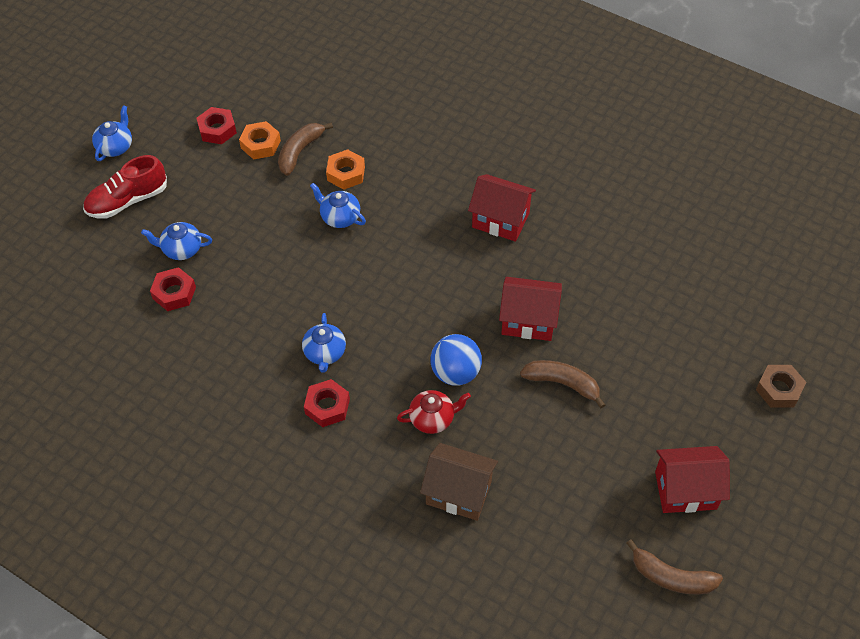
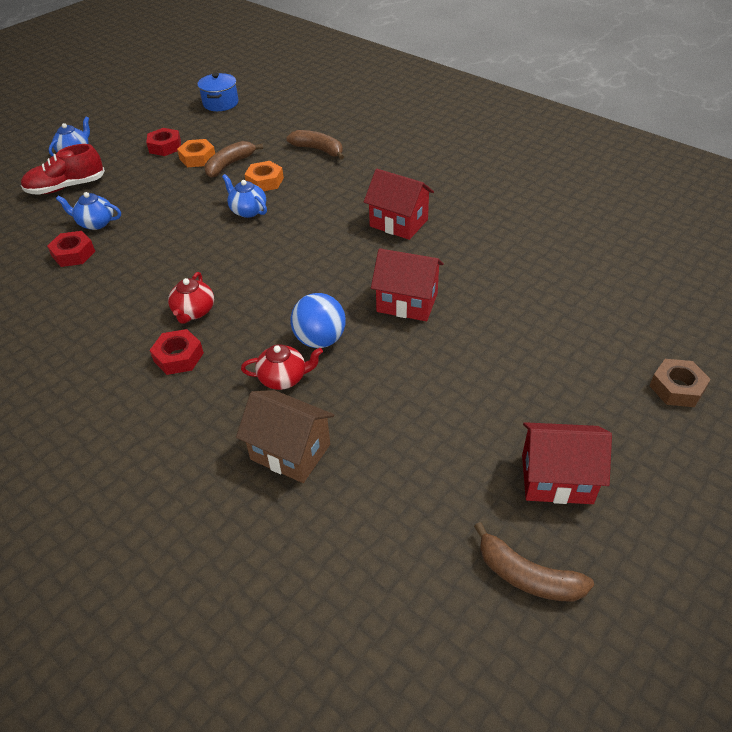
camera: 10 degrees right, 10 degrees down
(259, 54) = (220, 103): none -> blue pot
(325, 353) = (194, 312): blue teapot -> red teapot
(562, 383) = (431, 360): brown banana -> brown banana (318, 150)

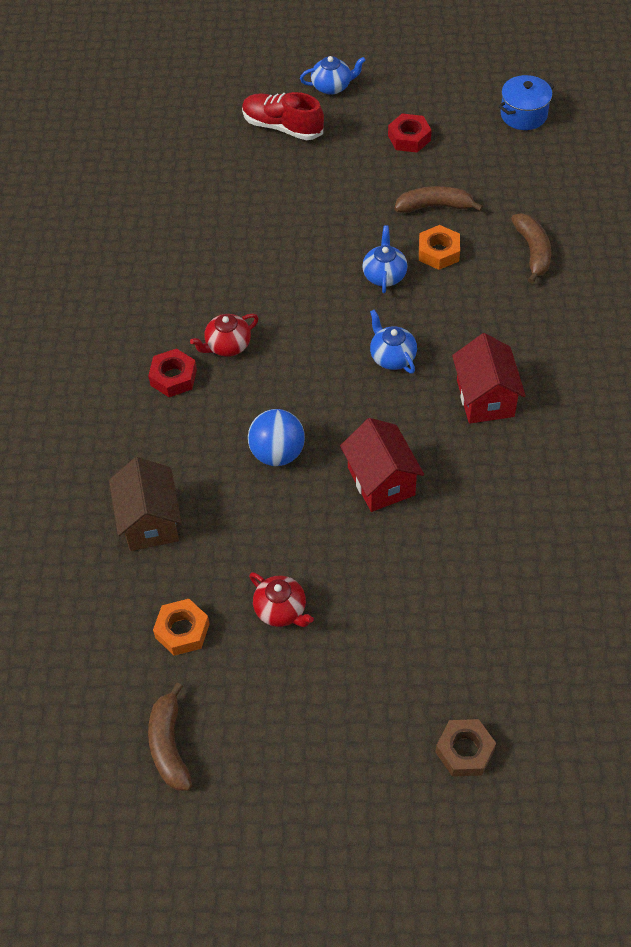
camera: 50 degrees right, 10 degrees up
(73, 254) = (212, 211): red nut -> none
(96, 223) = (260, 189): blue teapot -> blue teapot (392, 357)
(197, 158) = (419, 175): orange nut -> orange nut (182, 631)
(284, 378) = (215, 461): red teapot -> red teapot (281, 610)
(556, 479) = (276, 714): red house -> none

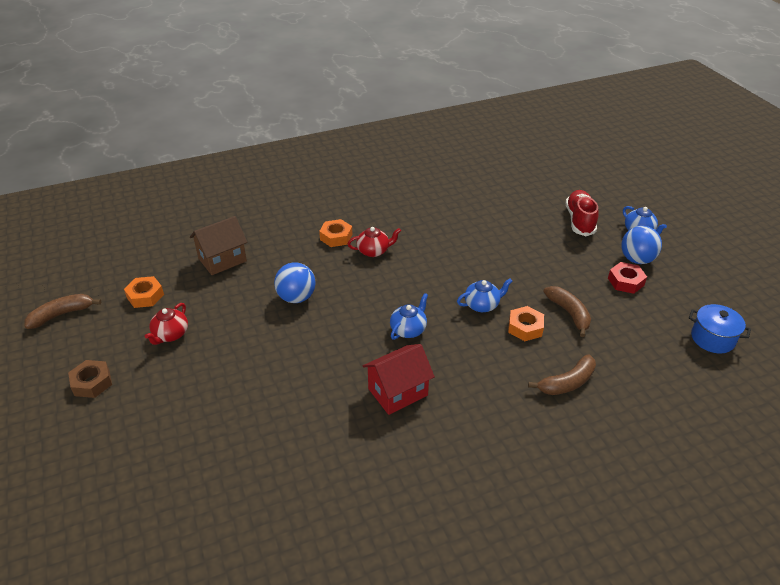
camera: 65 degrees right, 15 degrees down
(173, 377) = (336, 237): red nut -> orange nut
(227, 345) = (374, 251): red teapot -> red teapot turned 135 degrees clockwise
(378, 112) = (637, 259): none -> blue ball
(381, 481) = (293, 354): red house -> none
(464, 751) = (69, 464): brown nut -> brown nut (92, 383)

